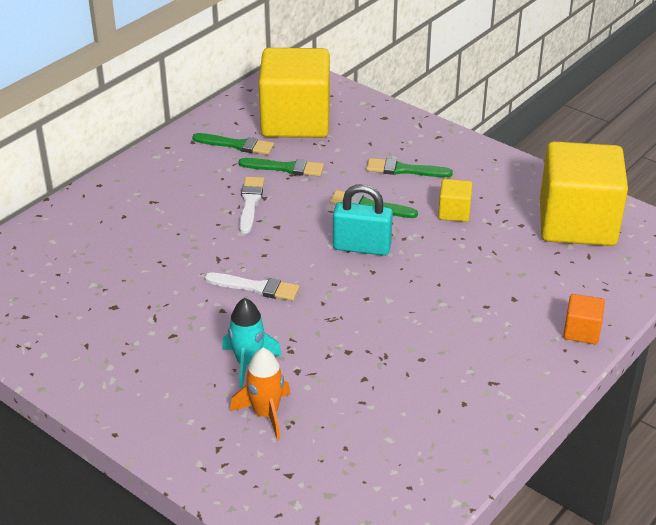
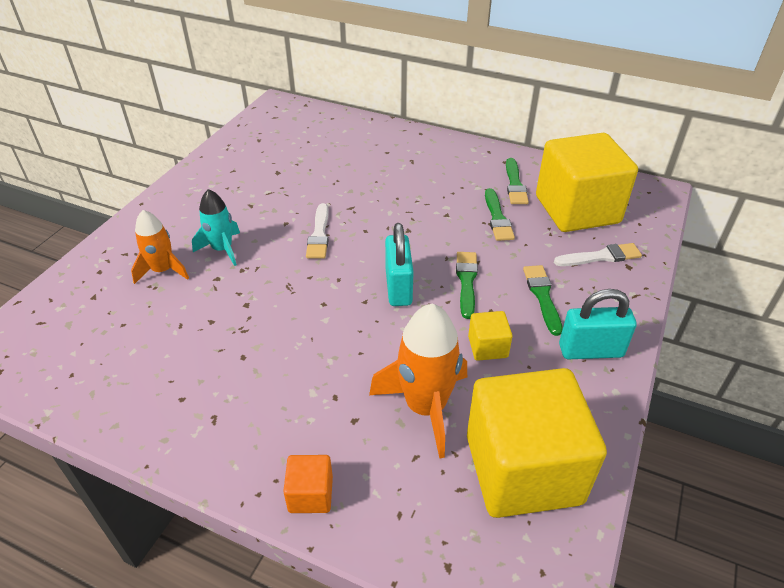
camera: 75 degrees right, 5 degrees up
(250, 203) = (434, 208): white brush -> white brush (601, 257)
(473, 163) = (590, 351): none -> turquoise padlock
(510, 258) = (425, 407): none -> orange rocket

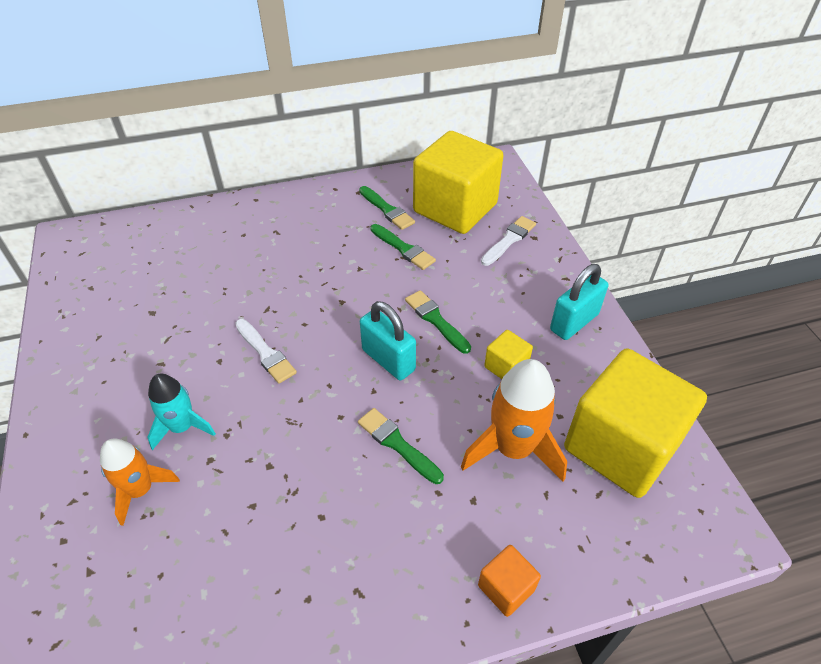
camera: 40 degrees left, 5 degrees up
(542, 296) = (502, 298): green brush -> green brush (397, 444)

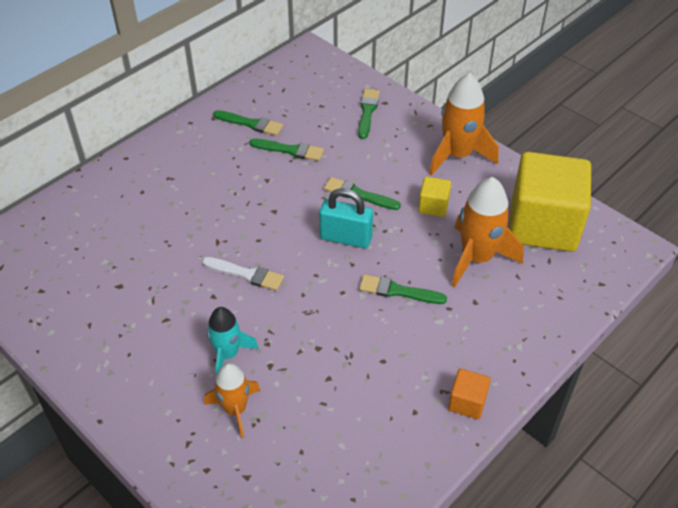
camera: 30 degrees left, 0 degrees up
(455, 208) = (306, 102): yellow cube -> none
(506, 588) = (532, 342): orange cube -> orange cube (467, 402)
(509, 240) = (367, 112): white brush -> green brush
(574, 322) = (458, 155): turquoise padlock -> orange rocket

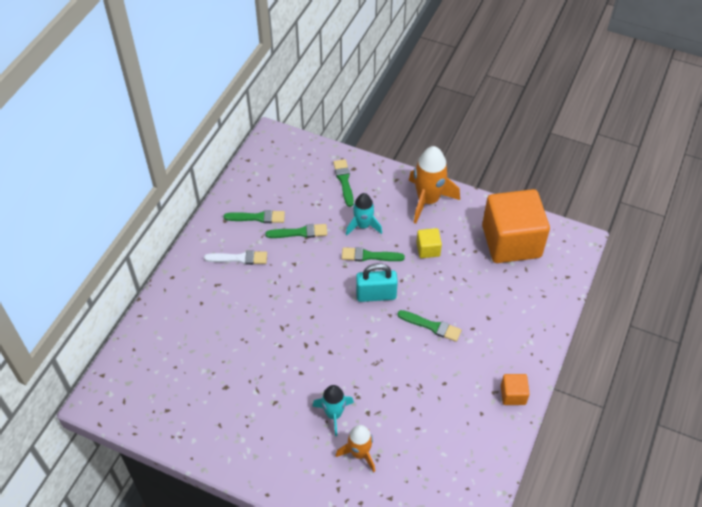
camera: 20 degrees left, 5 degrees up
(246, 274) = (316, 347): white brush -> white brush (239, 258)
(367, 162) = (363, 226): none -> turquoise rocket
(398, 291) = (432, 326): green brush -> green brush turned 150 degrees counterclockwise
(477, 258) = (476, 282): orange rocket -> none
(543, 225) = (511, 241): yellow cube -> orange cube

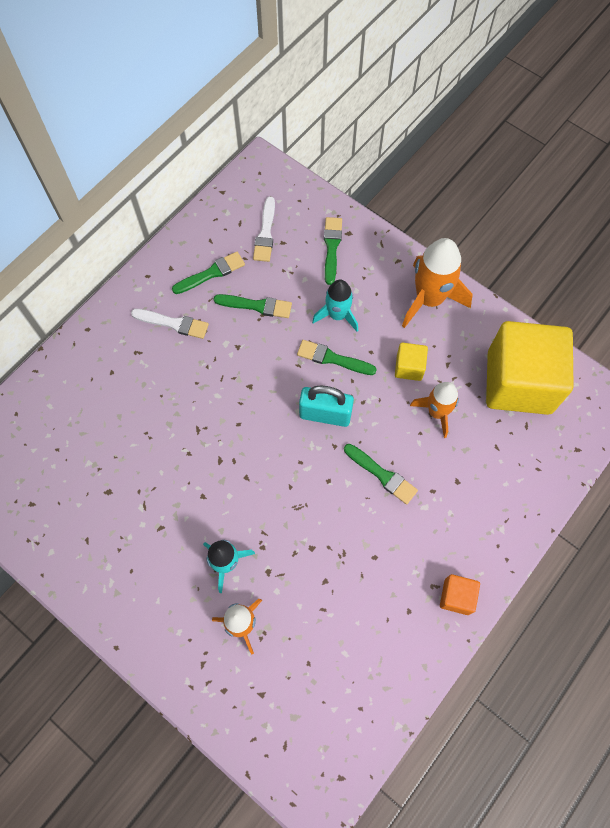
camera: 15 degrees right, 15 degrees up
(258, 217) = (211, 273): green brush -> green brush turned 45 degrees counterclockwise
(290, 181) = (265, 233): none -> white brush
(458, 275) = (437, 412): none -> orange rocket
(511, 241) = (519, 382): orange cube -> yellow cube

